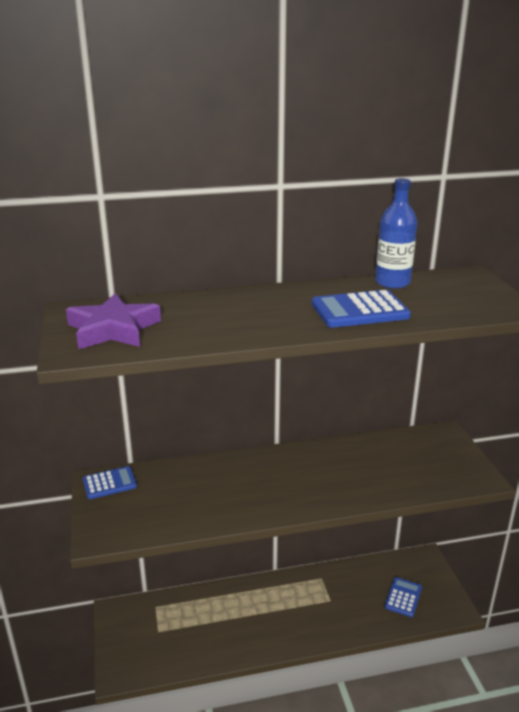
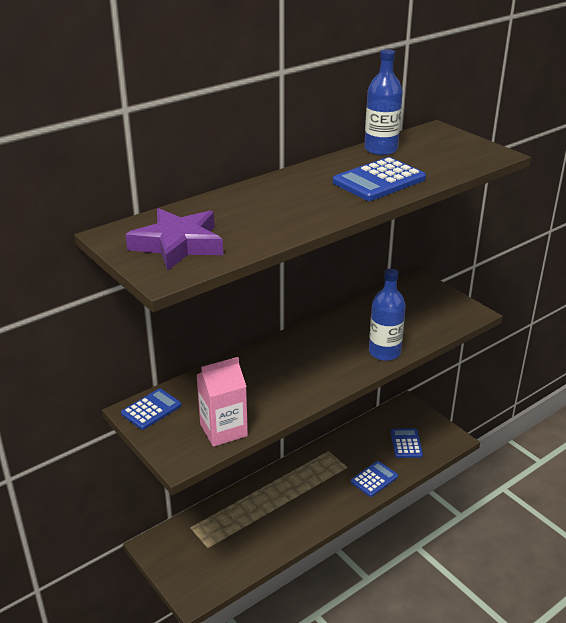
camera: 25 degrees left, 5 degrees up
(153, 522) = (223, 430): none -> pink carton
(349, 622) = (374, 479): none -> blue calculator
(359, 493) = (384, 352): none -> blue bottle

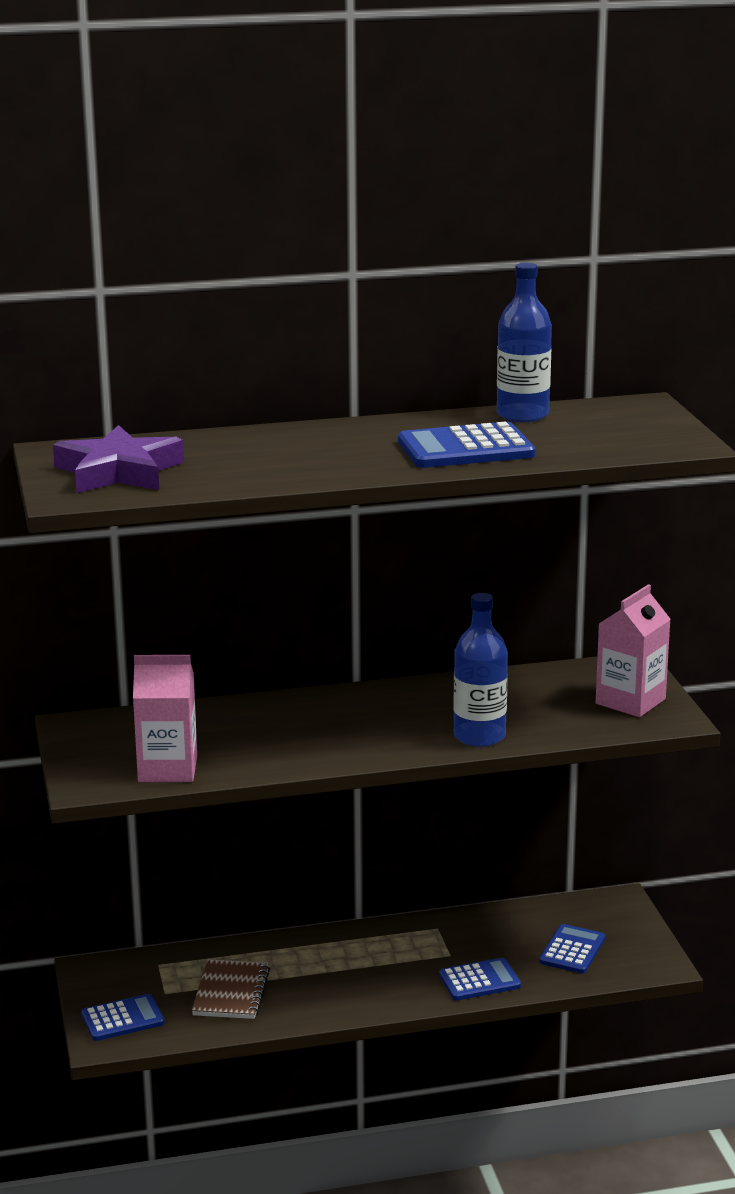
camera: 25 degrees right, 10 degrees down
(151, 409) = (95, 728): blue calculator -> blue calculator (122, 1019)
(246, 533) = (231, 992): none -> brown notebook
(441, 306) = (630, 701): none -> pink carton

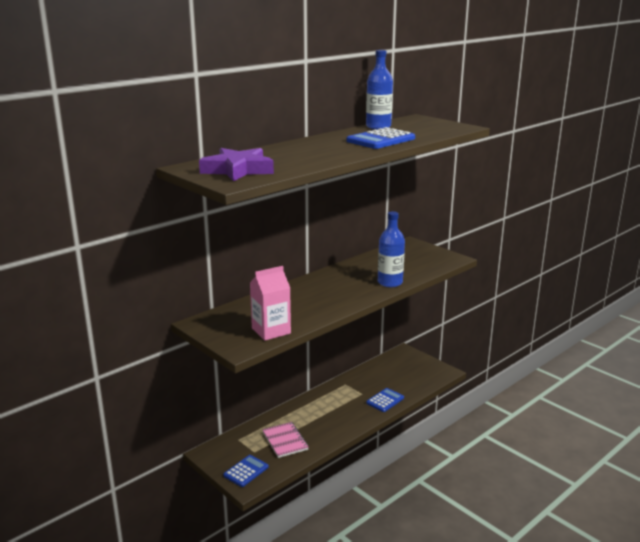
camera: 30 degrees left, 0 degrees up
(231, 992) = (285, 441): brown notebook -> pink notebook
(572, 950) = (407, 376): blue calculator -> none
(630, 701) = (429, 256): pink carton -> none

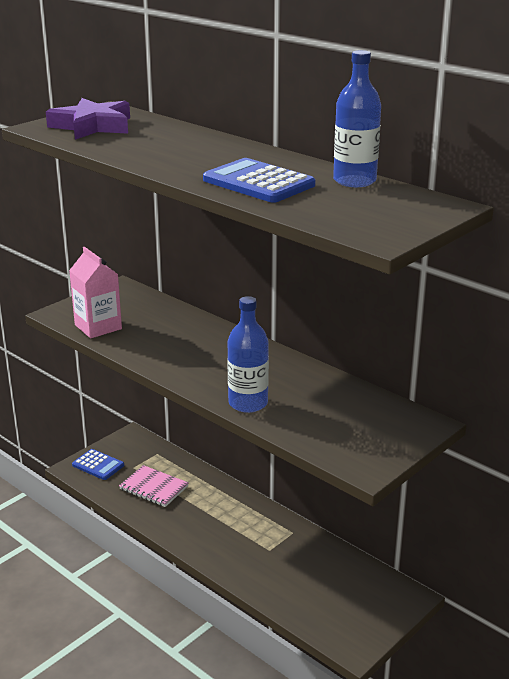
camera: 85 degrees right, 5 degrees up
(285, 441) = (153, 488): pink notebook -> pink notebook turned 60 degrees clockwise
(385, 400) = (254, 574): blue calculator -> none

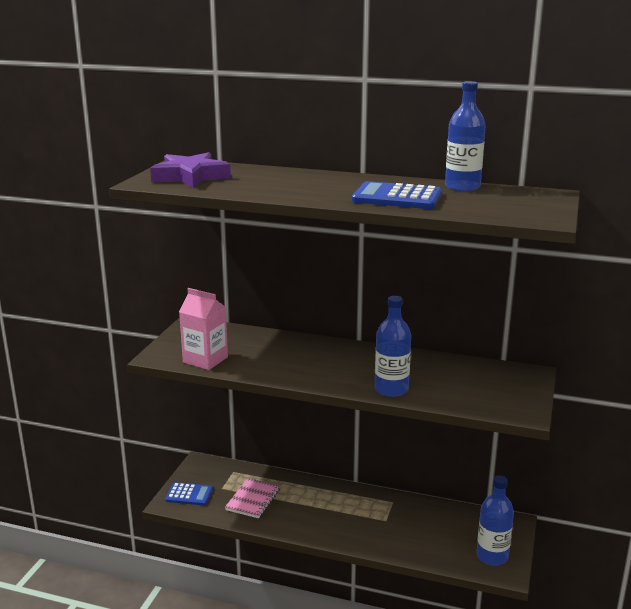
camera: 25 degrees left, 5 degrees down
(153, 488) = (253, 499): pink notebook -> pink notebook turned 75 degrees counterclockwise
(353, 625) = (492, 556): none -> blue bottle

